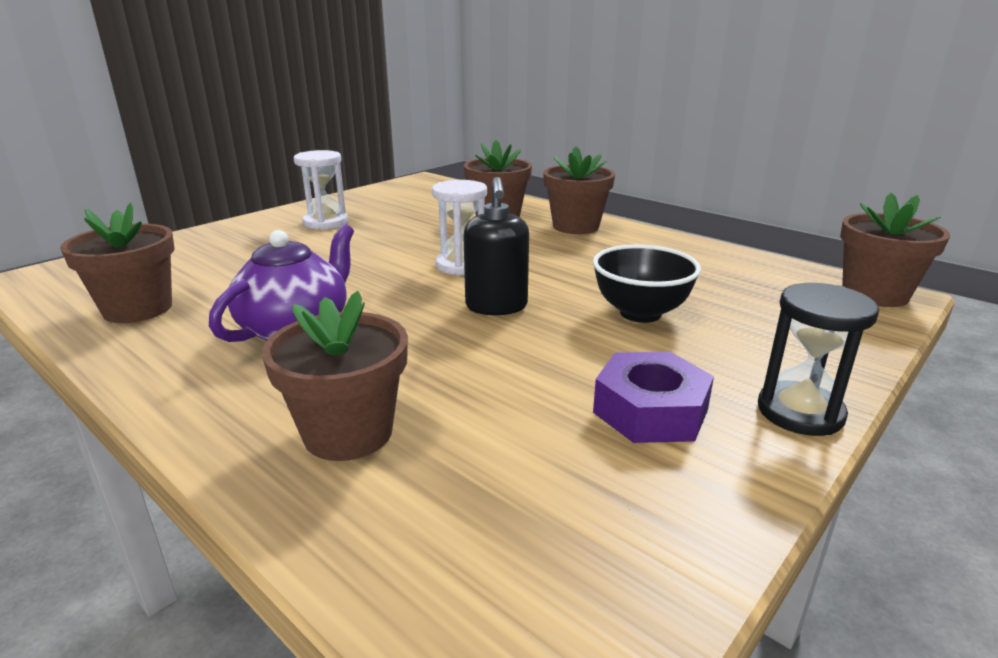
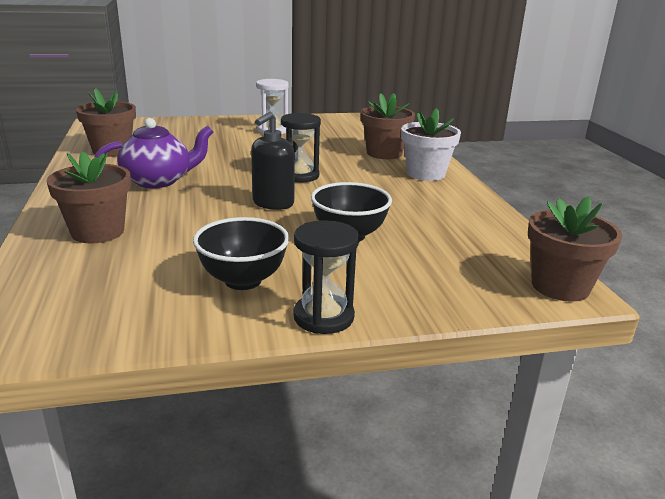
camera: 35 degrees right, 0 degrees up
(461, 265) = (300, 176): white hourglass -> black hourglass
(575, 226) = (426, 174): brown flower pot -> white flower pot
(650, 411) = (243, 280): purple nut -> black bowl

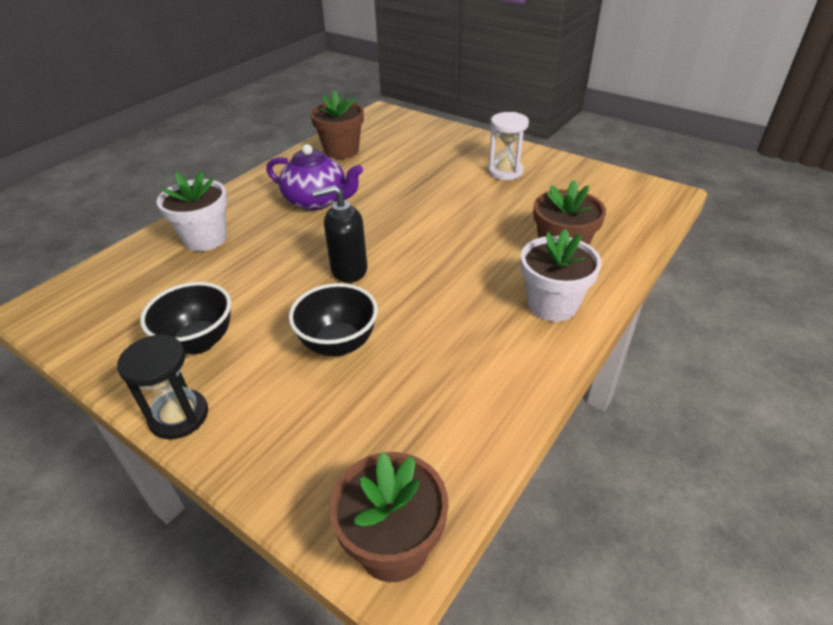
camera: 50 degrees right, 15 degrees up
(98, 232) = (205, 239): brown flower pot -> white flower pot
(300, 176) = (426, 246): black hourglass -> none

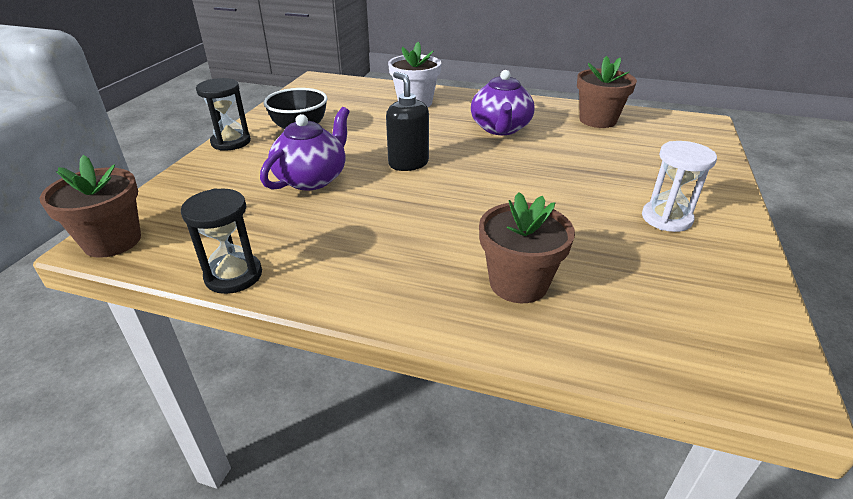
camera: 70 degrees right, 5 degrees down
(338, 344) = (312, 179): black bowl -> purple teapot
(505, 420) = (233, 275): none -> black hourglass
(552, 305) = (411, 286): white flower pot -> none

